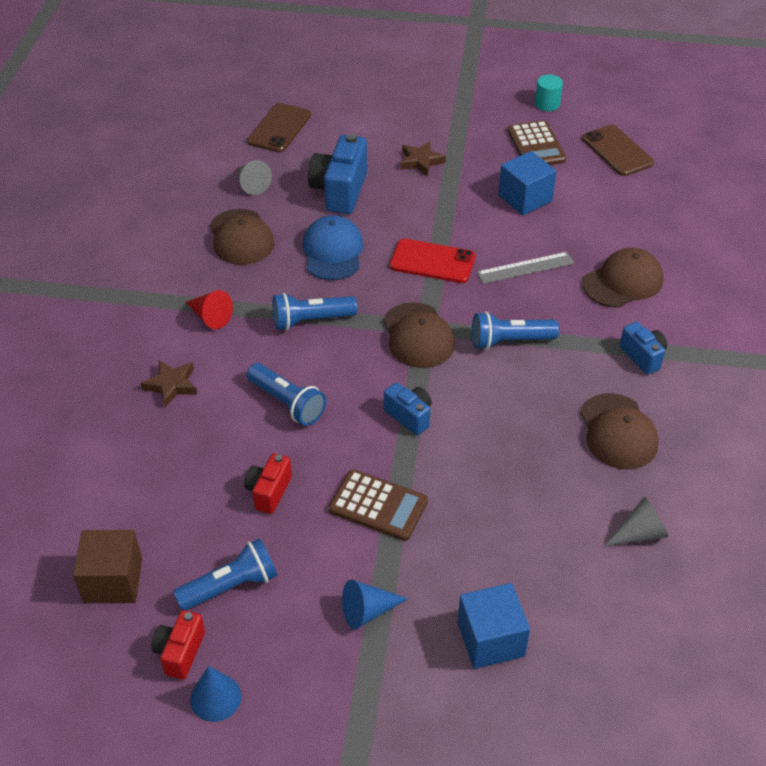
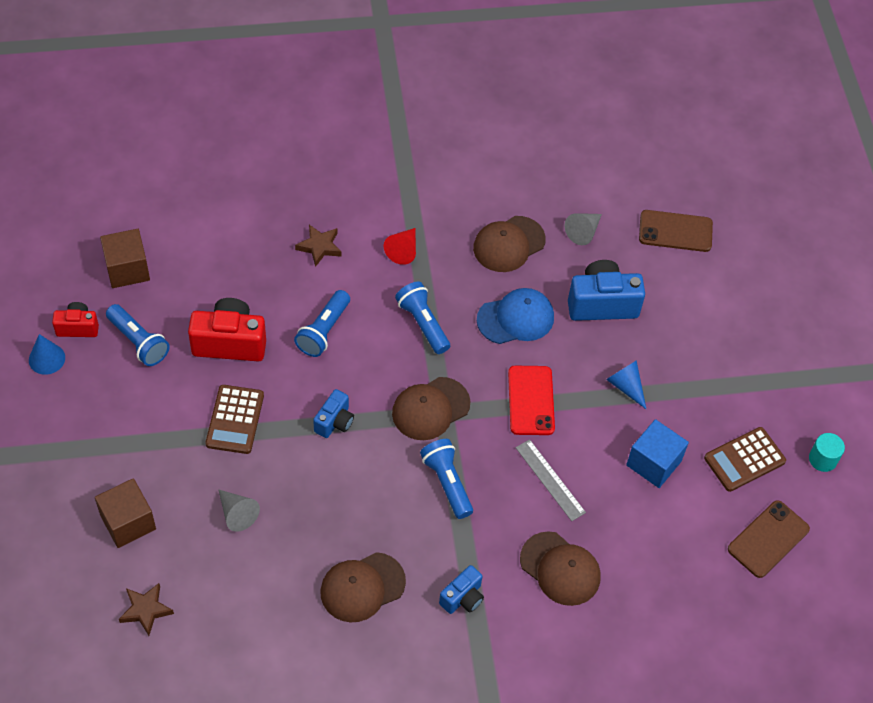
camera: 70 degrees right, 10 degrees up
(269, 492) = (230, 342): red camera -> red camera, size x1.74
(368, 611) = (135, 435): blue cone -> blue cone (626, 386)
(421, 161) = (674, 361): brown star -> brown star (146, 610)
(490, 639) = (128, 522): blue cube -> brown cube
(639, 533) = (253, 617): grey cone -> grey cone (237, 513)

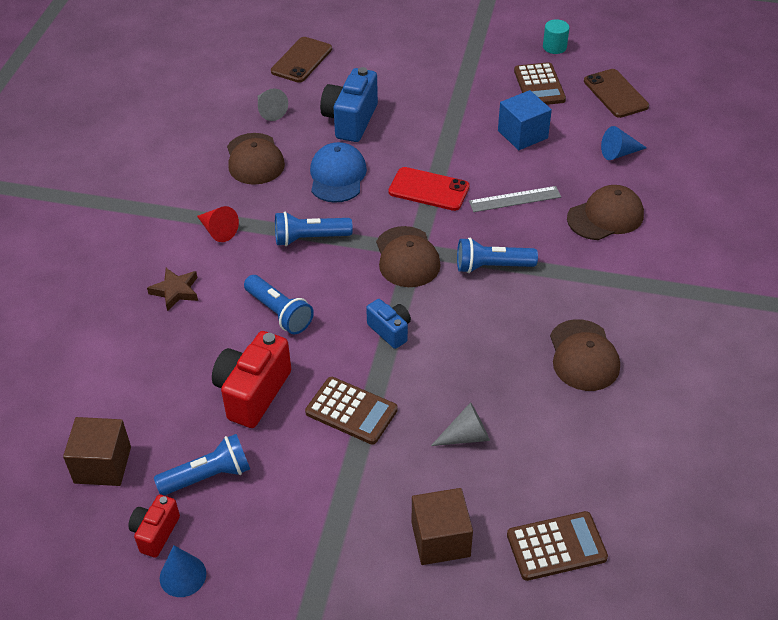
camera: 65 degrees left, 10 degrees down
(146, 610) = (556, 546): brown star -> brown calculator
(462, 598) = (615, 287): blue camera -> none
(626, 386) = (441, 129): blue cone -> blue cone (619, 153)

